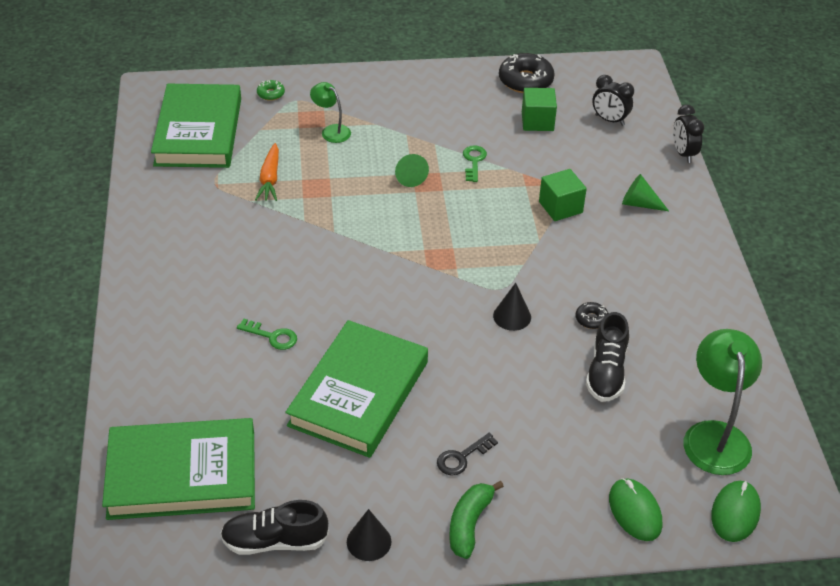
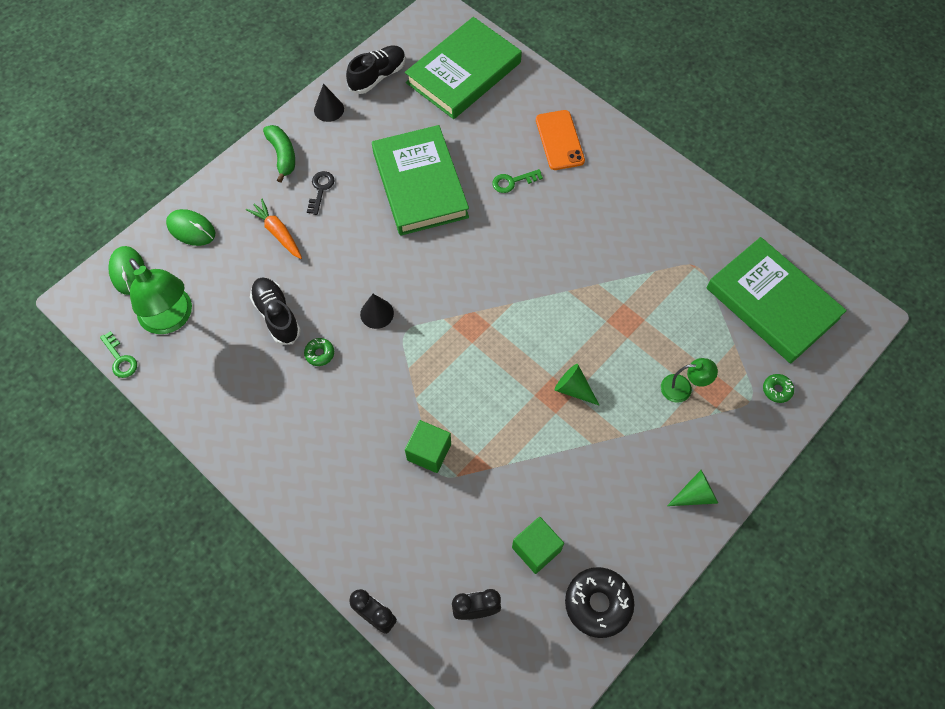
camera: 140 degrees right, 20 degrees up
(183, 341) = (559, 140): none -> orange phone
(270, 179) = (666, 301): orange carrot -> orange carrot (278, 233)
(474, 161) = (541, 448): green key -> green key (120, 359)
(591, 319) = (320, 354): black donut -> green donut
(639, 204) = (369, 510): green cone -> green cone (695, 495)

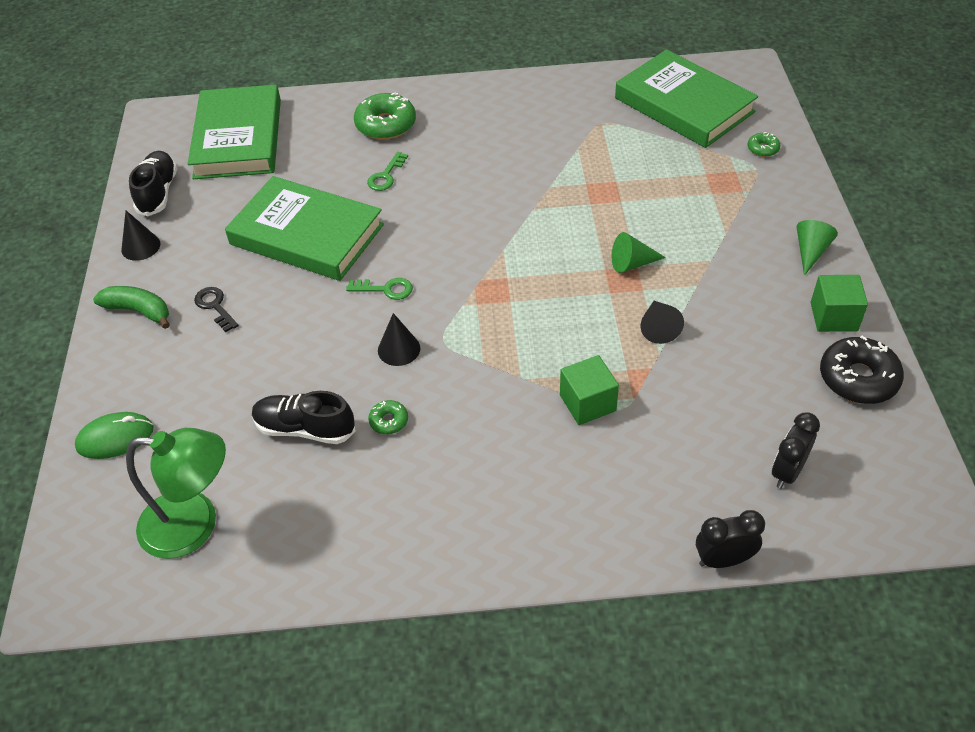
camera: 45 degrees left, 15 degrees down
(120, 359) = (181, 607): green key -> green key (386, 289)
(127, 271) = (86, 529): green mouse -> none
(278, 233) = (216, 369): orange carrot -> none
(530, 447) = (658, 327): none -> black cone
(536, 549) = (765, 387): green cube -> green cube (833, 317)
(559, 140) = (386, 124): orange phone -> green donut
(683, 388) = (704, 198): green lamp -> none
(772, 303) = (683, 105): green book -> green book turned 45 degrees clockwise

